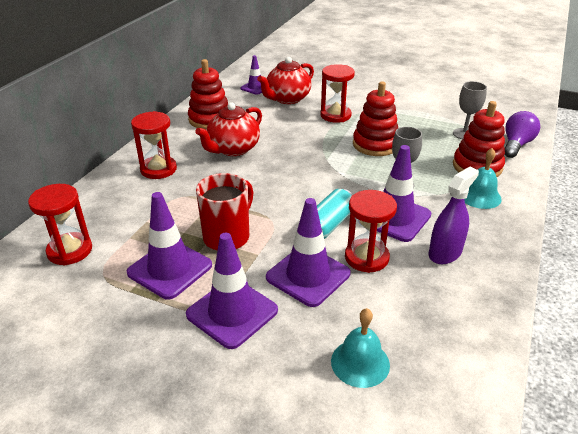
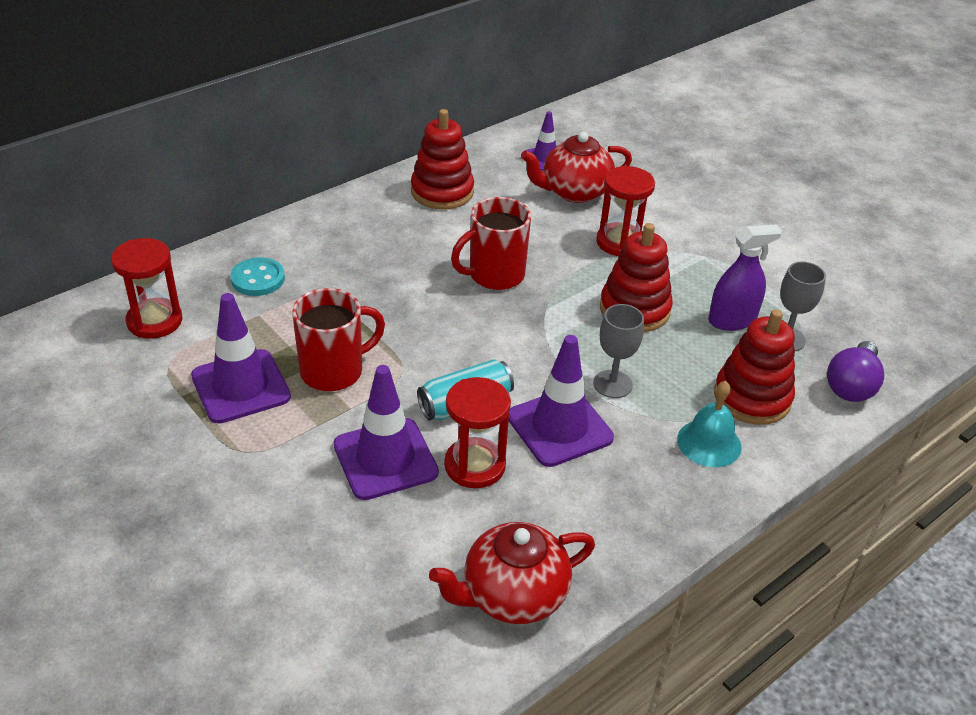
camera: 25 degrees right, 5 degrees up
(128, 200) = (258, 279): none -> turquoise button
(158, 169) = (323, 247): red hourglass -> none
(232, 312) = (267, 467): purple traffic cone -> none
(233, 149) = (436, 249): red teapot -> red teapot (512, 595)
(281, 152) = (494, 275): none -> red mug
(360, 363) = (355, 584): turquoise bell -> none
(445, 253) = (579, 501): purple spray bottle -> purple spray bottle (732, 320)
(516, 145) = (851, 385): purple light bulb -> purple light bulb turned 150 degrees clockwise

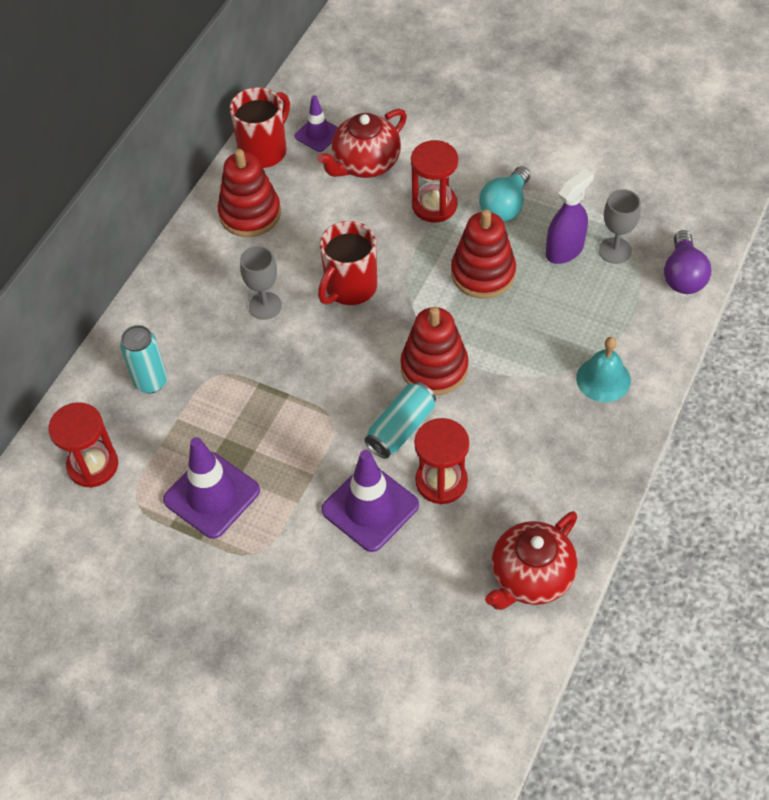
camera: 20 degrees left, 15 degrees up
(258, 279) = (151, 382): turquoise button -> turquoise can
(334, 371) = (277, 445): red mug -> red mug (264, 150)
(559, 427) = (485, 416): purple traffic cone -> none
(612, 384) = (504, 357): grey goblet -> grey goblet (265, 306)
(690, 266) = (505, 206): none -> turquoise light bulb
(752, 397) = (615, 321): red stacking toy -> red stacking toy (434, 368)

